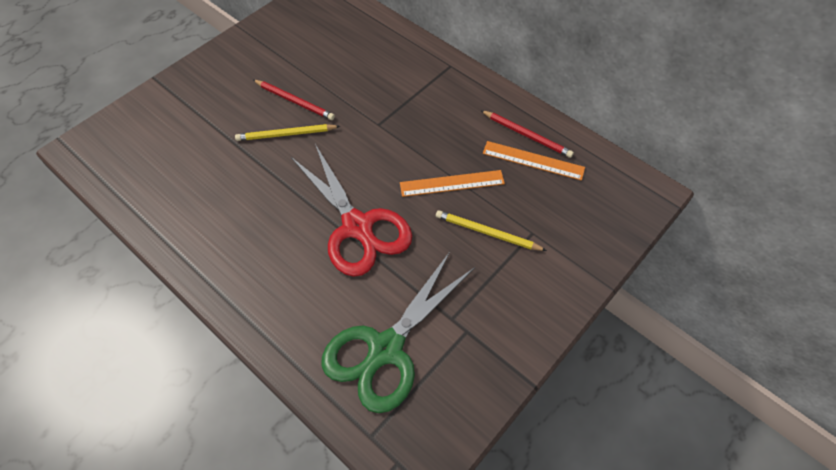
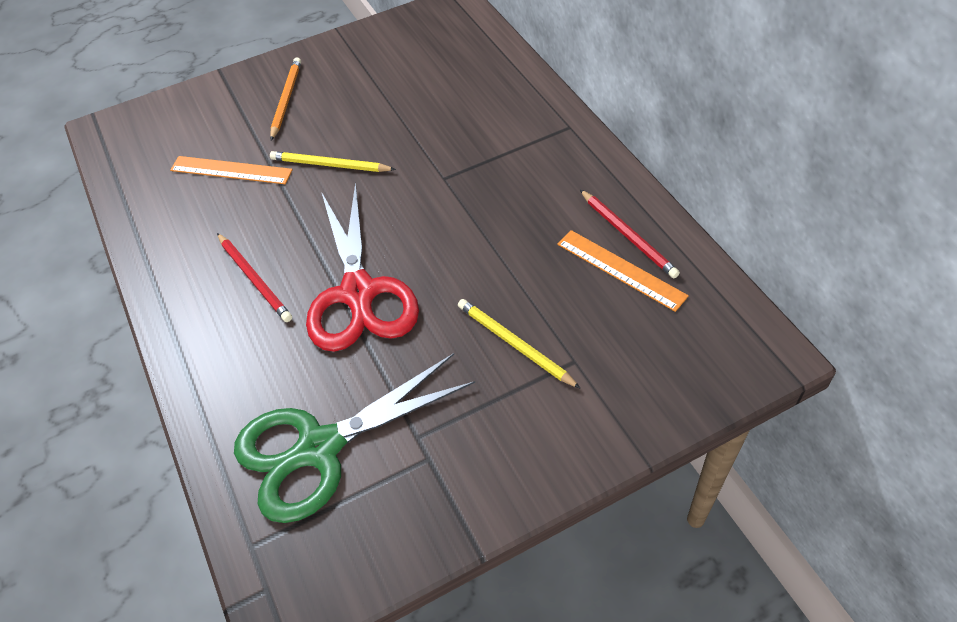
camera: 25 degrees right, 5 degrees down
(224, 90) = (286, 99): none -> orange pencil
(294, 101) = (358, 129): red pencil -> red pencil (254, 279)
(452, 183) = (499, 271): orange ruler -> orange ruler (231, 170)

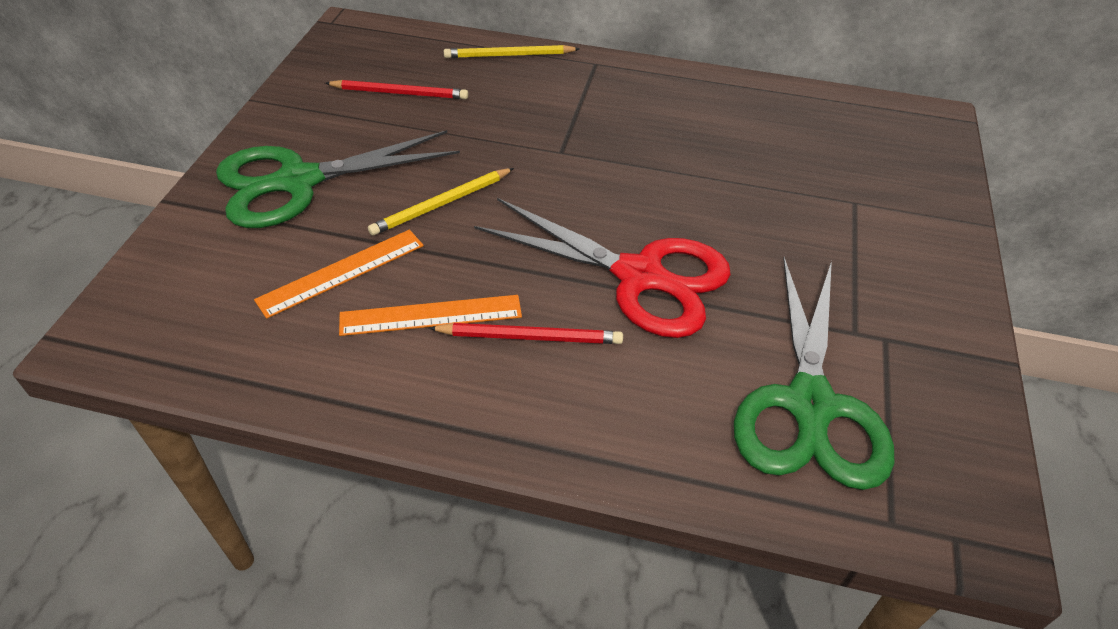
camera: 55 degrees left, 5 degrees down
(286, 99) = (299, 181): orange pencil -> green scissors
(514, 344) = (805, 221): yellow pencil -> yellow pencil (509, 55)
(621, 269) = (784, 129): orange ruler -> orange ruler (431, 315)
(628, 235) = (752, 106): red pencil -> red pencil (400, 93)

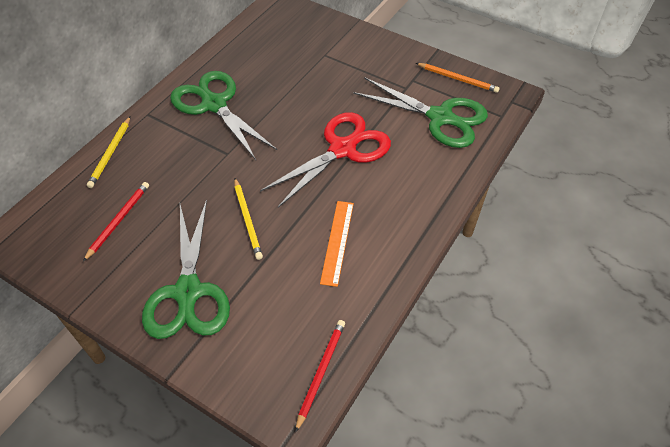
camera: 70 degrees left, 5 degrees up
(341, 272) = (286, 279): orange ruler -> none
(530, 337) = (368, 203): red pencil -> red pencil (321, 372)
(651, 114) = (214, 105): none -> green scissors
(949, 415) = (458, 79): none -> orange pencil

